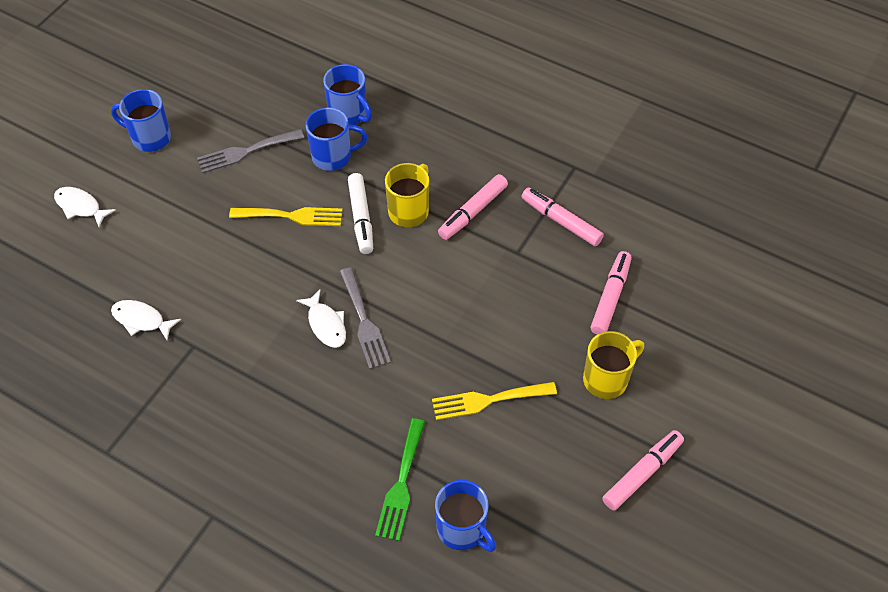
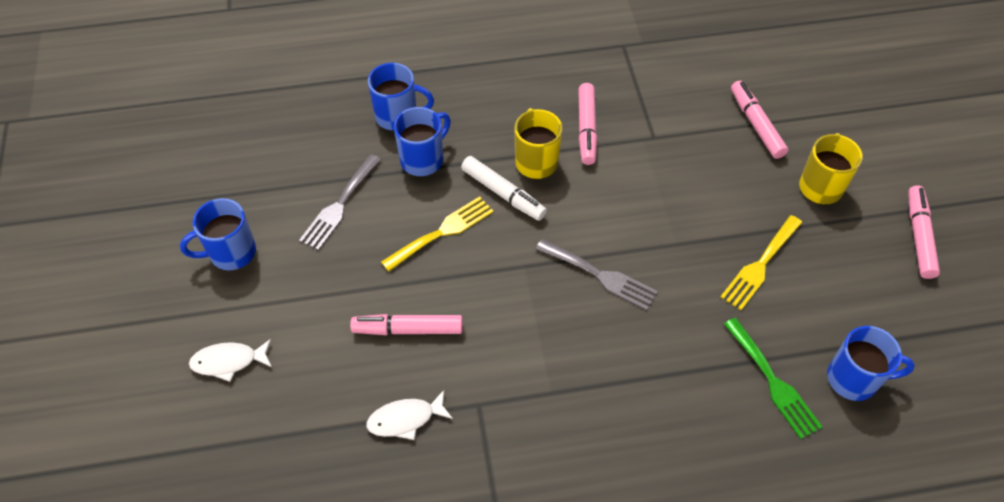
camera: 40 degrees left, 0 degrees up
(326, 324) = (572, 300): white fish -> none
(561, 221) = (659, 92): pink marker -> pink marker (408, 329)

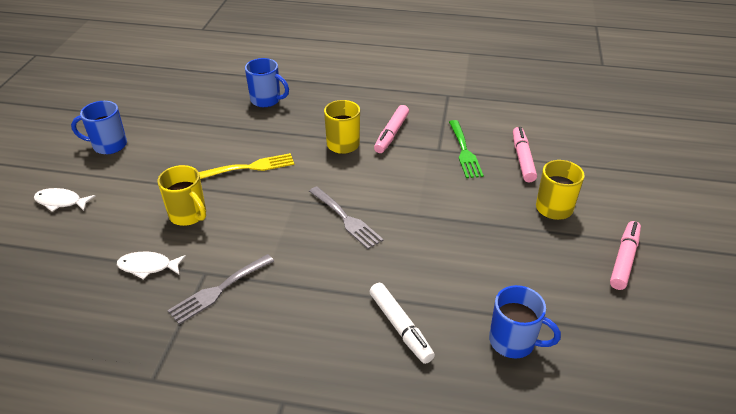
camera: 20 degrees right, 15 degrees down
(339, 205) = (194, 137): grey fork -> grey fork (218, 290)
(408, 329) = (188, 215): pink marker -> yellow mug
(423, 159) = (267, 125): blue mug -> none
(503, 193) = (308, 156): white marker -> white marker (400, 327)
(760, 265) = (475, 244): yellow fork -> none
(773, 382) = (442, 324): green fork -> green fork (464, 152)

